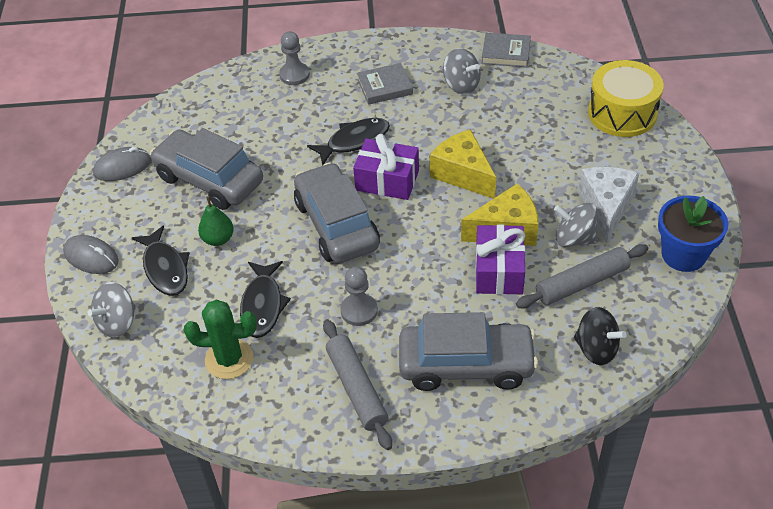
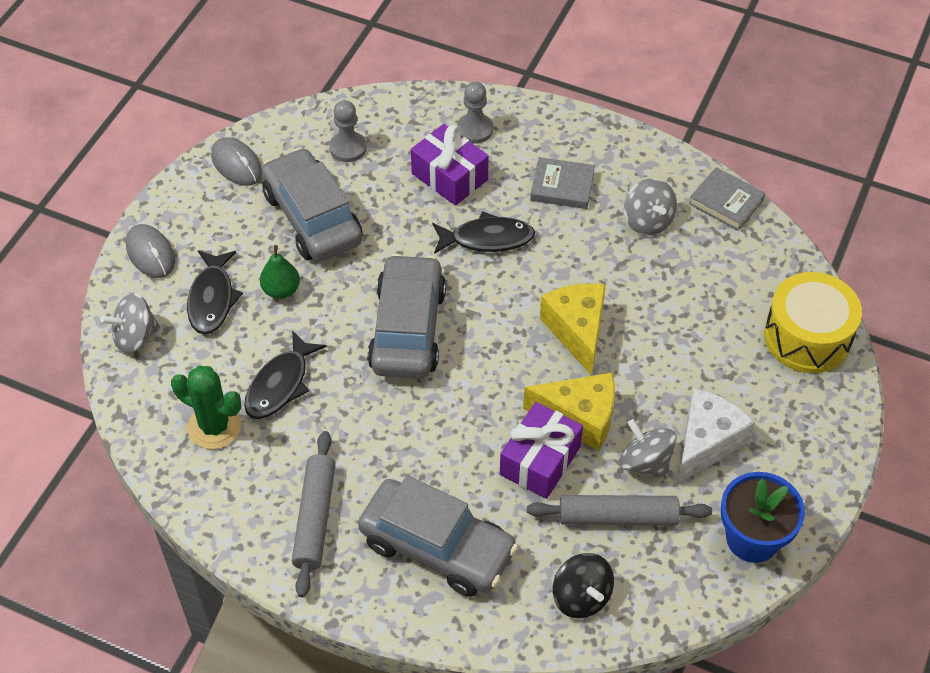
camera: 25 degrees right, 5 degrees up
(122, 167) = (236, 164): grey mouse -> grey mouse turned 45 degrees clockwise
(359, 311) = (369, 436): grey pawn -> grey pawn (348, 148)
(387, 180) = (492, 301): purple gift -> purple gift (449, 176)

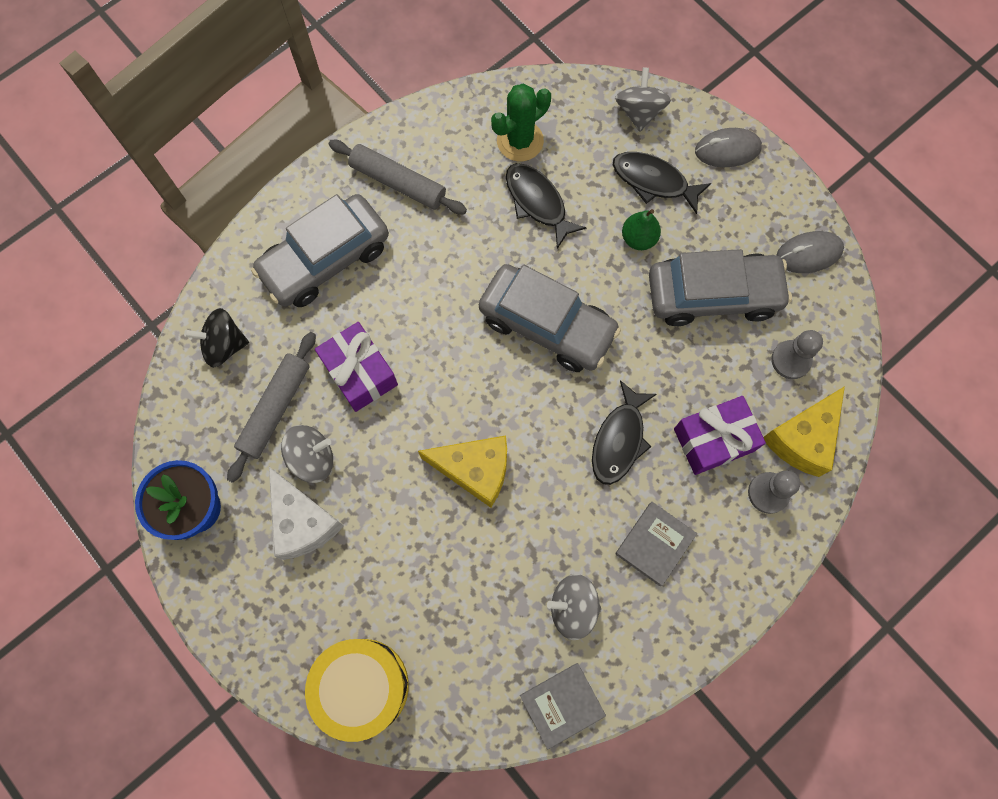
camera: 115 degrees right, 20 degrees up
(579, 417) = (384, 426): yellow cheese -> yellow cheese (802, 439)

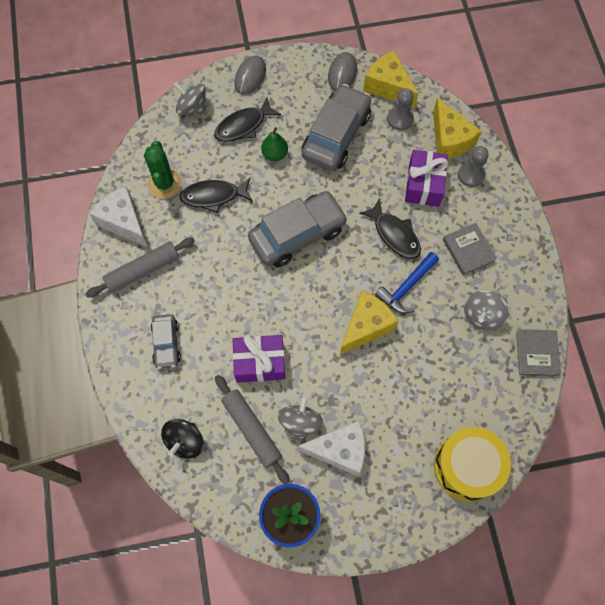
camera: 60 degrees left, 5 degrees down
(325, 259) = (166, 344): grey car -> grey car, size x0.54
(445, 128) = (124, 222): none -> white cheese
(555, 492) = (406, 287): none -> blue hammer
(829, 320) = (388, 87): none -> yellow cheese

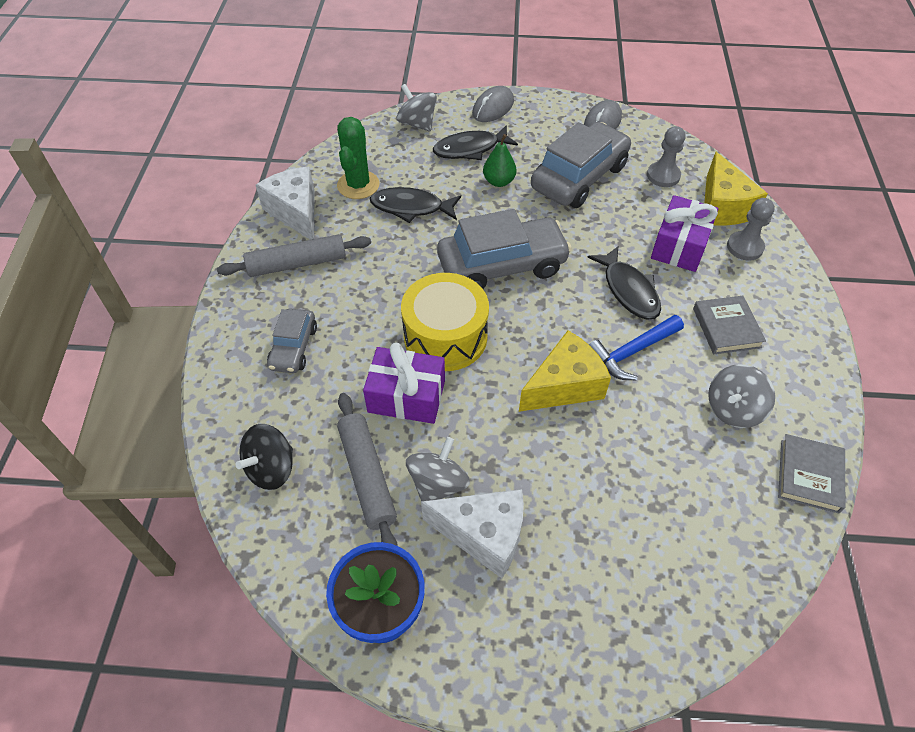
camera: 15 degrees right, 15 degrees down
(388, 87) = (655, 144): yellow cheese -> none
(467, 467) = (674, 609): yellow drum -> yellow drum (445, 337)

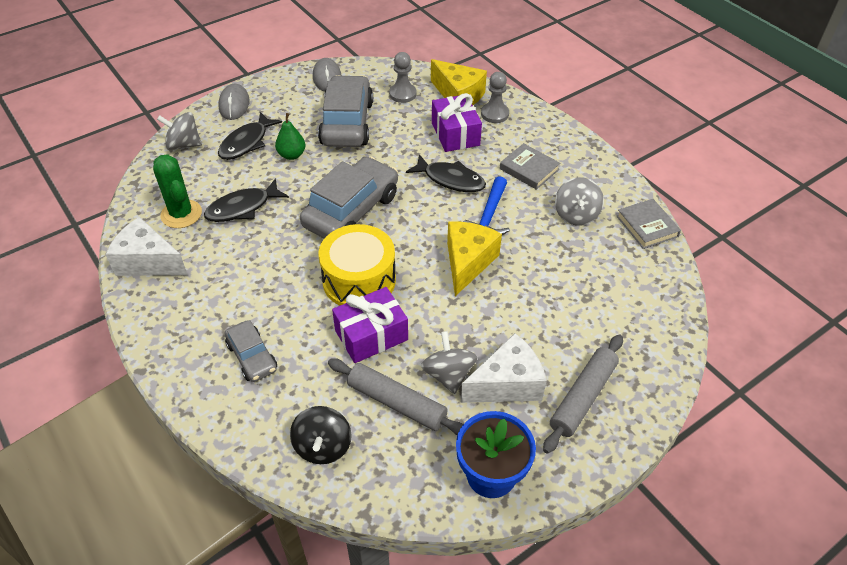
camera: 40 degrees left, 5 degrees down
(297, 263) = (191, 298): grey rolling pin -> grey rolling pin (583, 397)

